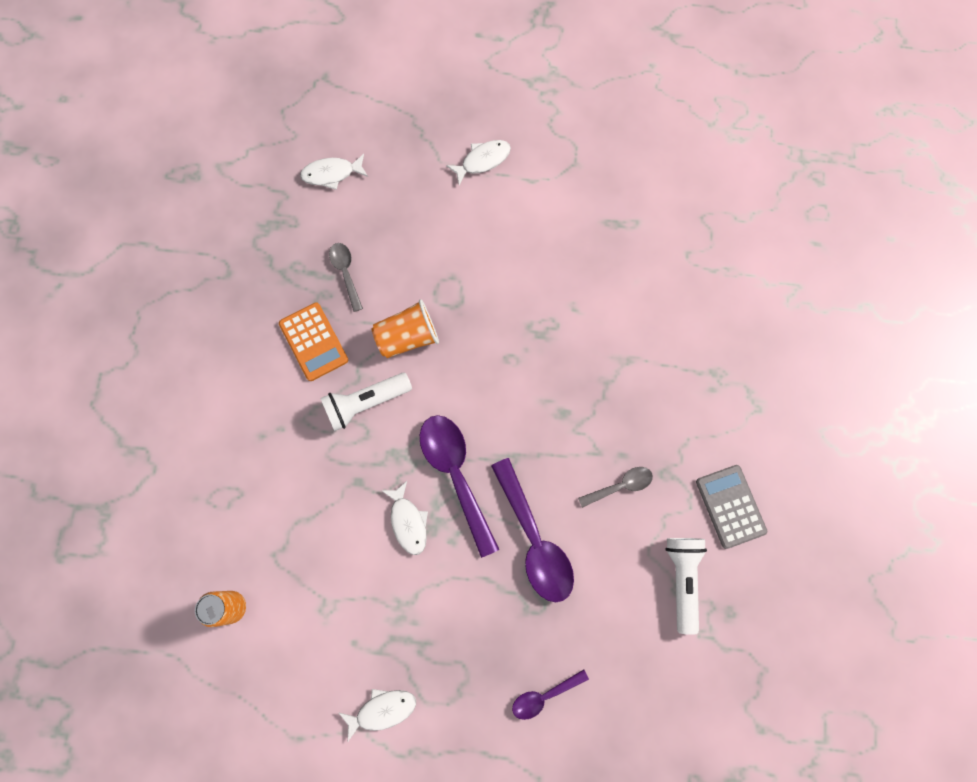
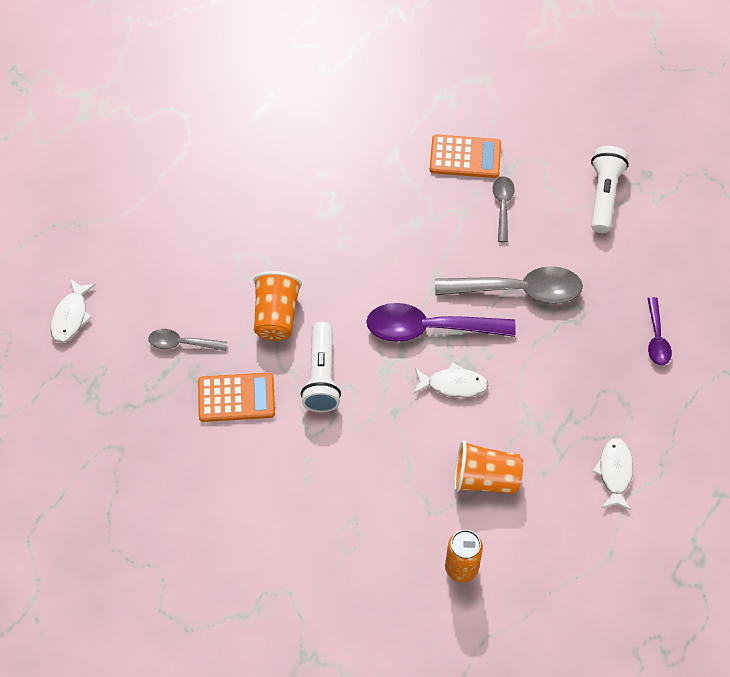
camera: 65 degrees left, 15 degrees down
(326, 591) = (485, 478): none -> orange cup
(482, 160) = (137, 185): white fish -> none
(534, 540) = (519, 290): purple spoon -> grey spoon
(657, 427) = (465, 157): none -> orange calculator
(682, 579) = (604, 195): white flashlight -> white flashlight turned 75 degrees clockwise
(730, 506) = (559, 135): grey calculator -> none

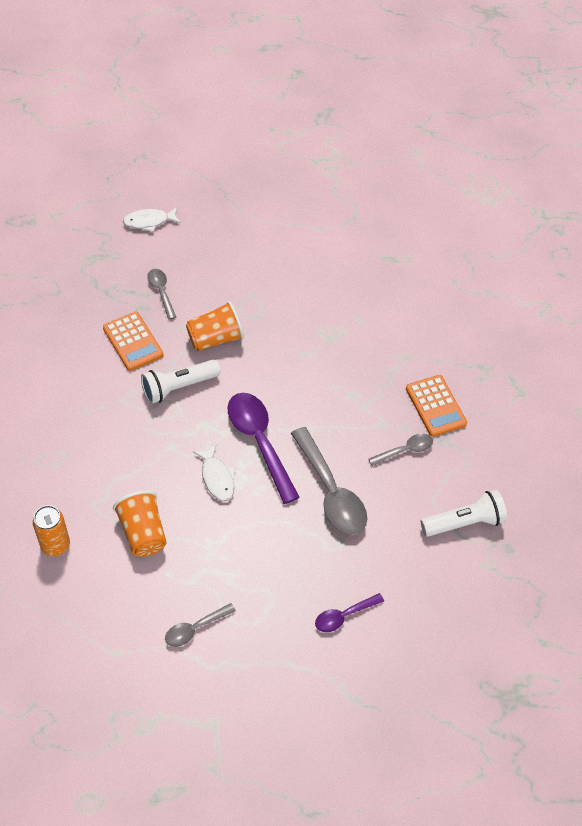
camera: 60 degrees right, 5 degrees down
(615, 472) = (195, 628): white fish -> grey spoon

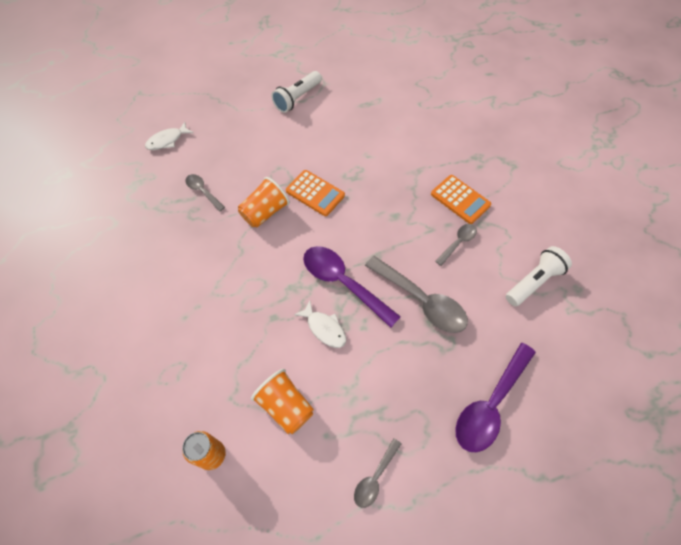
camera: 20 degrees left, 5 degrees up
(133, 342) = (198, 241): orange calculator -> orange calculator (315, 193)
(178, 387) = (254, 264): white flashlight -> white flashlight (297, 98)
(344, 616) = (490, 404): purple spoon -> purple spoon, size x1.89

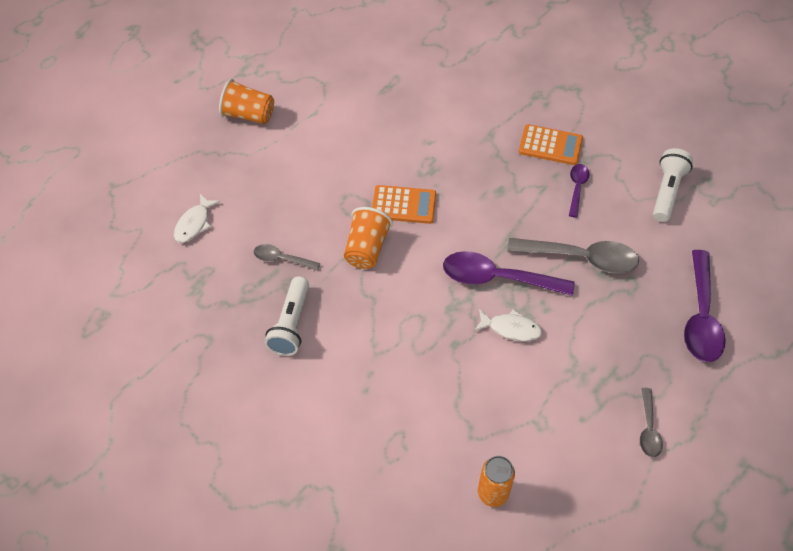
camera: 30 degrees left, 5 degrees down
(285, 406) = (527, 415): orange cup -> orange cup (248, 115)
(297, 98) = (307, 113): white flashlight -> white flashlight (291, 324)
(458, 243) = (577, 188): grey spoon -> purple spoon

